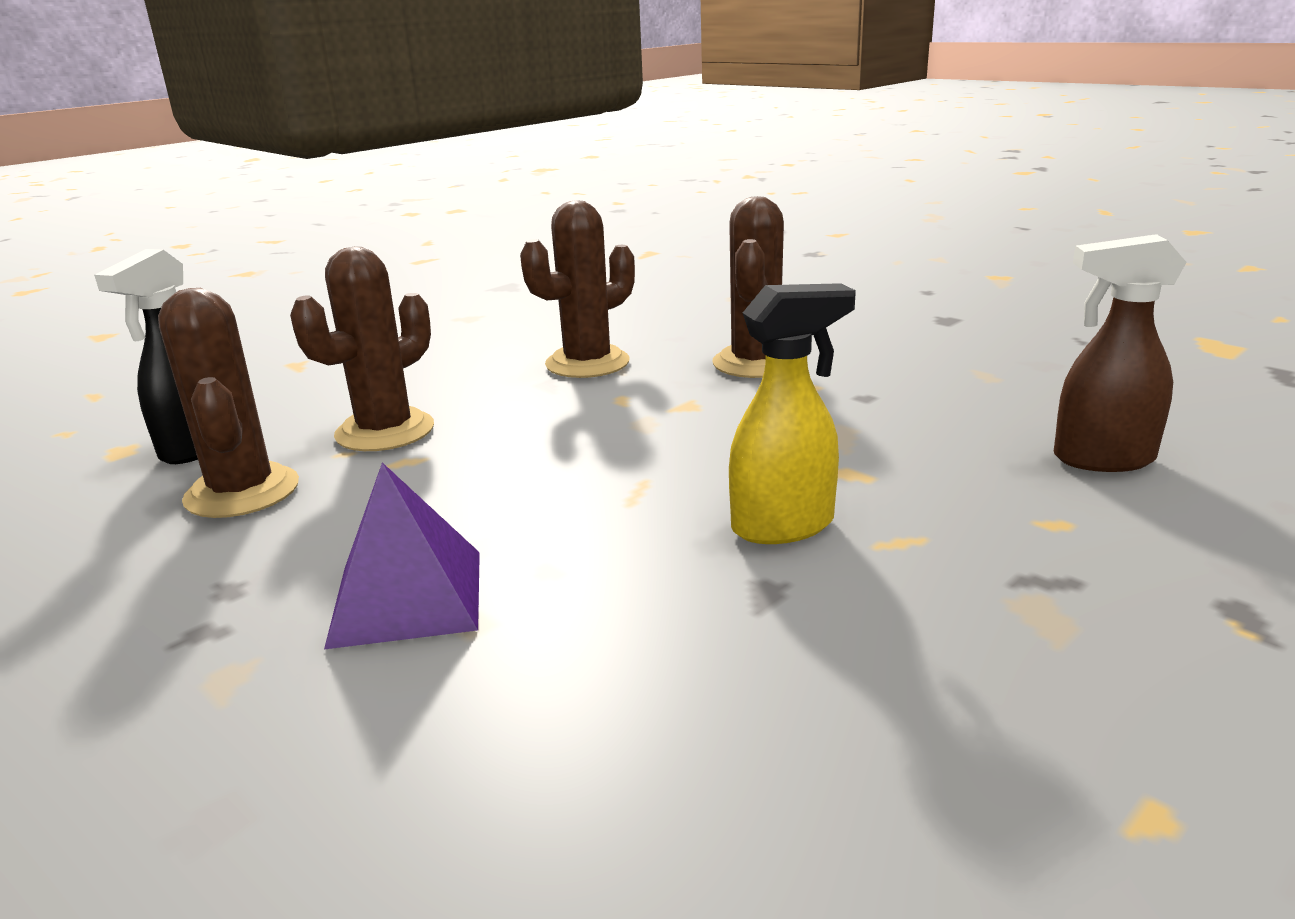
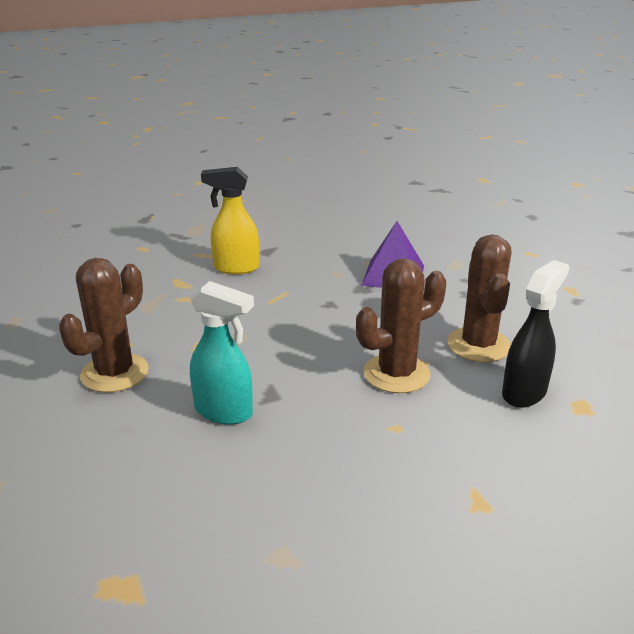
camera: 160 degrees left, 5 degrees up
(587, 363) = (224, 412): brown cactus -> turquoise spray bottle
(1102, 459) = (76, 264): brown spray bottle -> none

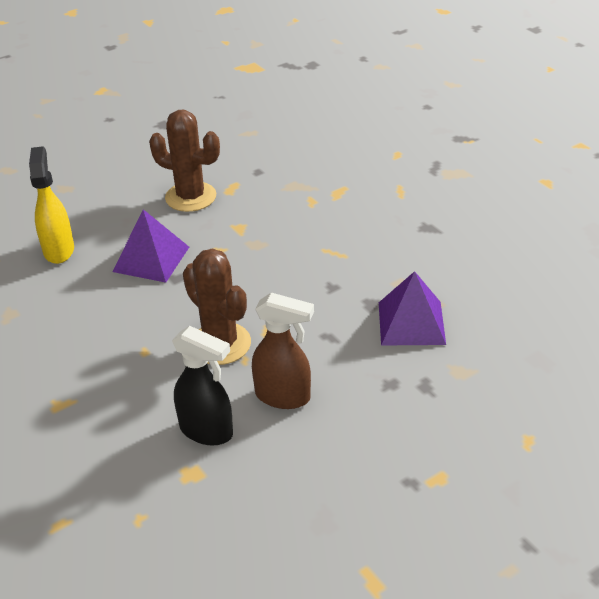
camera: 80 degrees right, 10 degrees up
(224, 412) = (151, 259): turquoise spray bottle -> purple pyramid
(235, 268) = (380, 216): yellow spray bottle -> yellow spray bottle (59, 250)
(478, 345) = (283, 396): brown cactus -> brown spray bottle

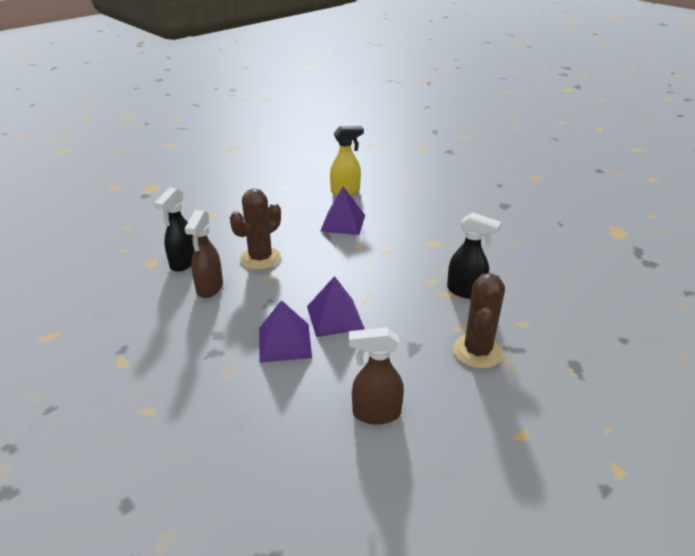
camera: 80 degrees right, 5 degrees down
(190, 197) = (416, 228): brown cactus -> brown cactus (477, 351)
(336, 179) = (466, 291): none -> black spray bottle
(369, 280) = (335, 317): none -> purple pyramid
(525, 262) = (375, 413): none -> brown spray bottle

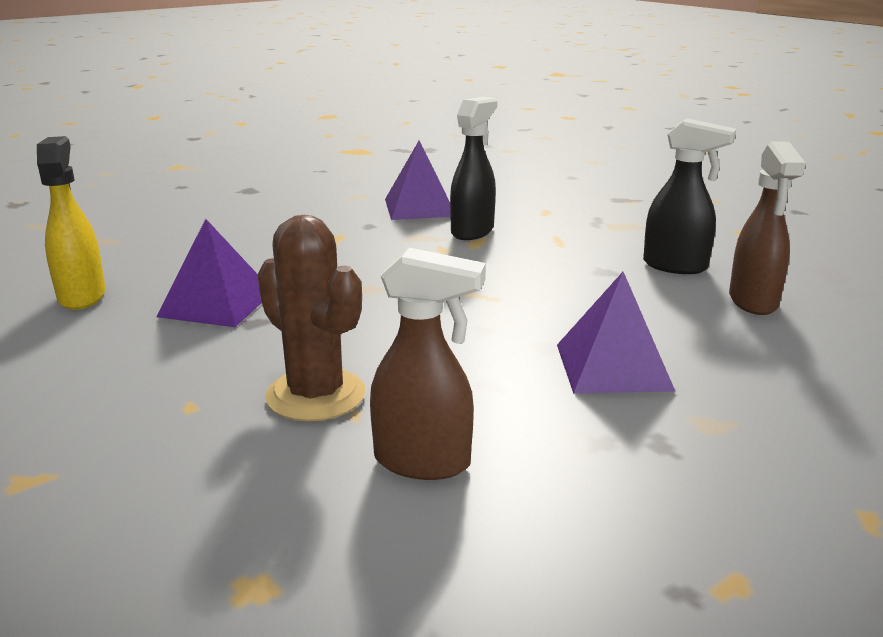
camera: 85 degrees left, 10 degrees down
(183, 263) = (288, 516): black spray bottle -> black spray bottle (676, 266)
(335, 317) = (536, 321): purple pyramid -> purple pyramid (419, 207)
(477, 351) = (606, 237): brown cactus -> none

